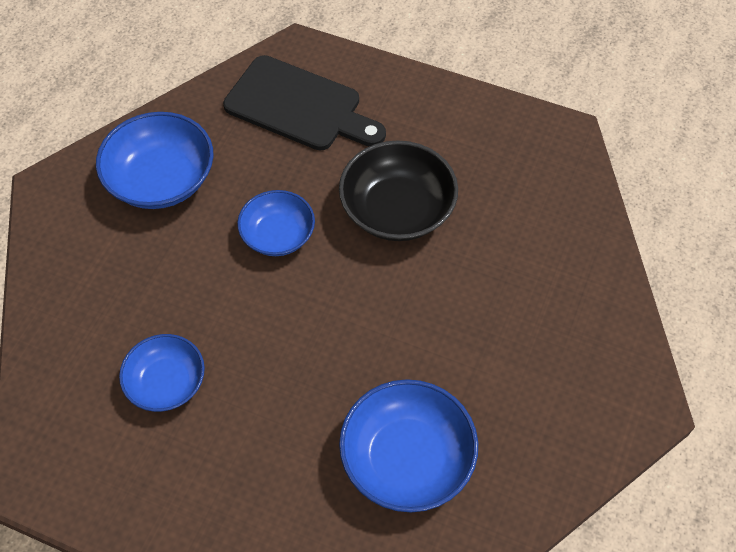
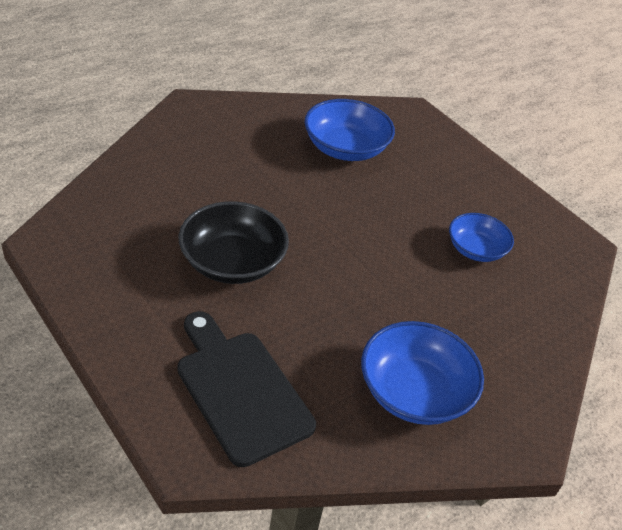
camera: 155 degrees left, 15 degrees down
(278, 235) = (340, 294): blue bowl -> none

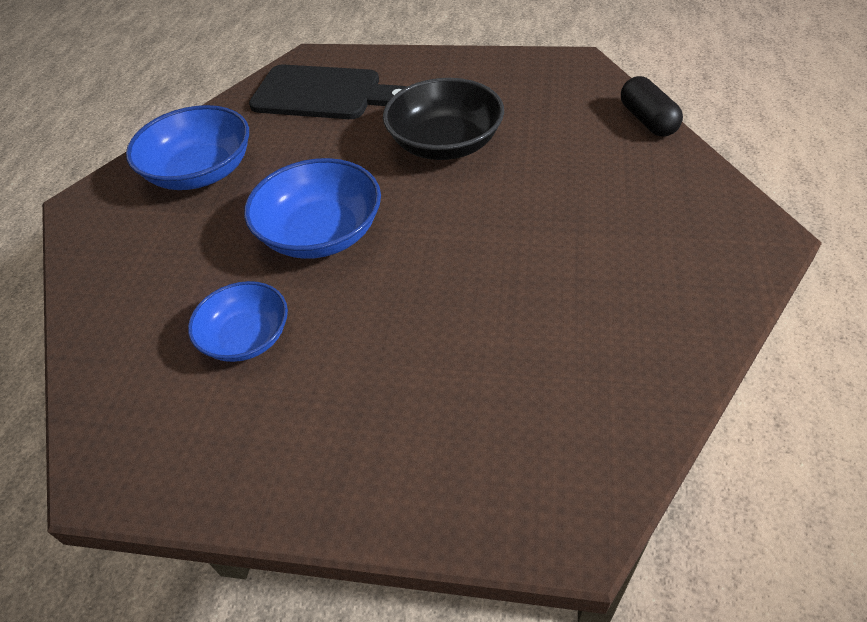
camera: 145 degrees right, 5 degrees up
(109, 174) = (647, 120): none -> black capsule
(345, 148) = (541, 341): blue bowl -> blue bowl (321, 233)

